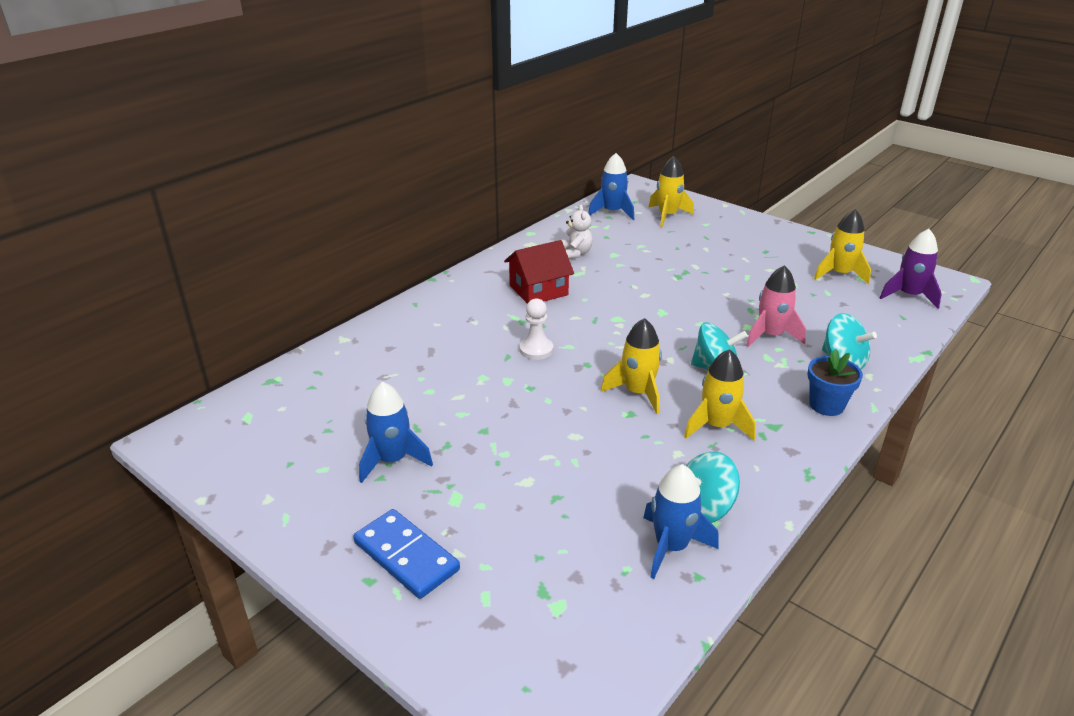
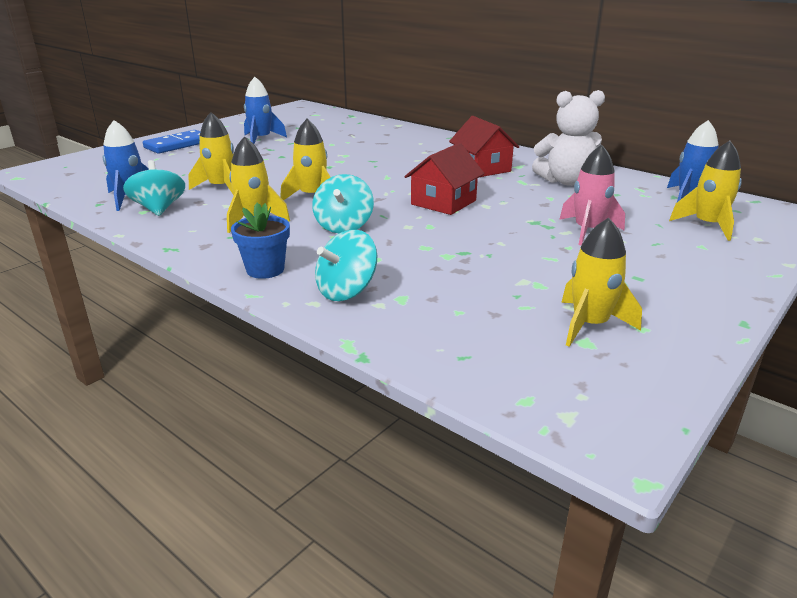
camera: 90 degrees right, 5 degrees down
(536, 350) = (381, 168): white pawn -> none
(576, 253) = (566, 181): white teddy bear -> white teddy bear, size x1.72
(618, 467) = (221, 187): none -> yellow rocket
(641, 315) = (443, 202): none -> red house
(771, 335) = (405, 257): pink rocket -> pink rocket (587, 231)
(909, 295) = (537, 377): purple rocket -> none

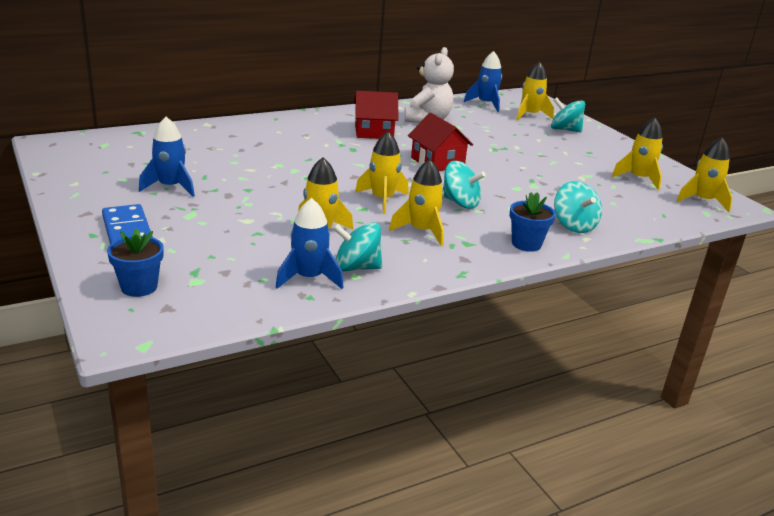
camera: 70 degrees left, 0 degrees up
(96, 162) = (139, 287): none -> blue flower pot
(579, 393) = (702, 201): none -> yellow rocket
(587, 231) = (519, 141): pink rocket -> none
(698, 252) = (565, 130): none -> turquoise spinning top

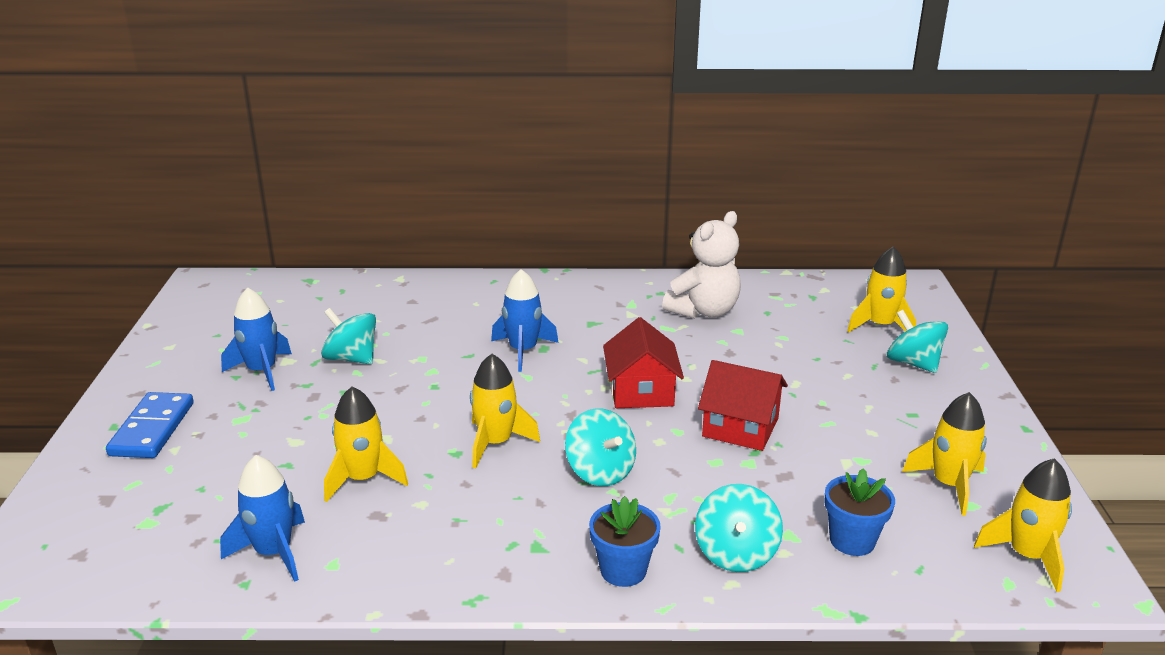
camera: 30 degrees right, 0 degrees up
(139, 287) = (83, 515): blue flower pot -> blue flower pot (852, 540)
(356, 267) = (347, 551): turquoise spinning top -> turquoise spinning top (351, 358)
(374, 132) = (602, 322): red house -> red house (740, 427)
(421, 231) = (494, 510): yellow rocket -> none
(485, 104) = (826, 294): blue rocket -> blue rocket (523, 351)

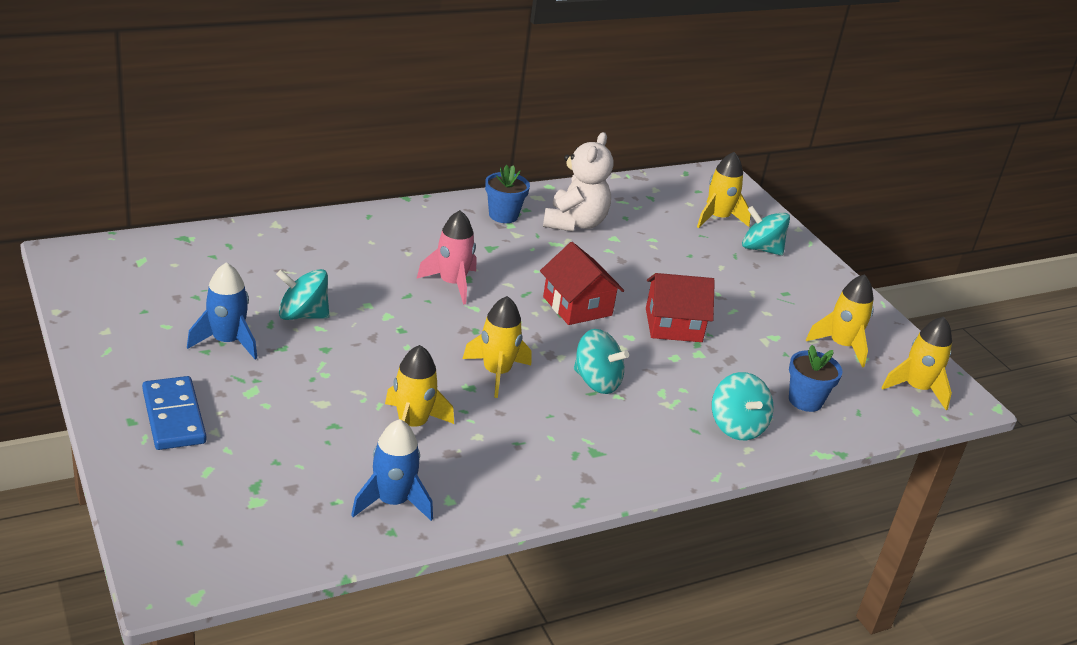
camera: 30 degrees left, 5 degrees up
(523, 351) = (452, 284): blue rocket -> pink rocket
(623, 570) = (669, 456): blue flower pot -> blue flower pot (503, 215)

